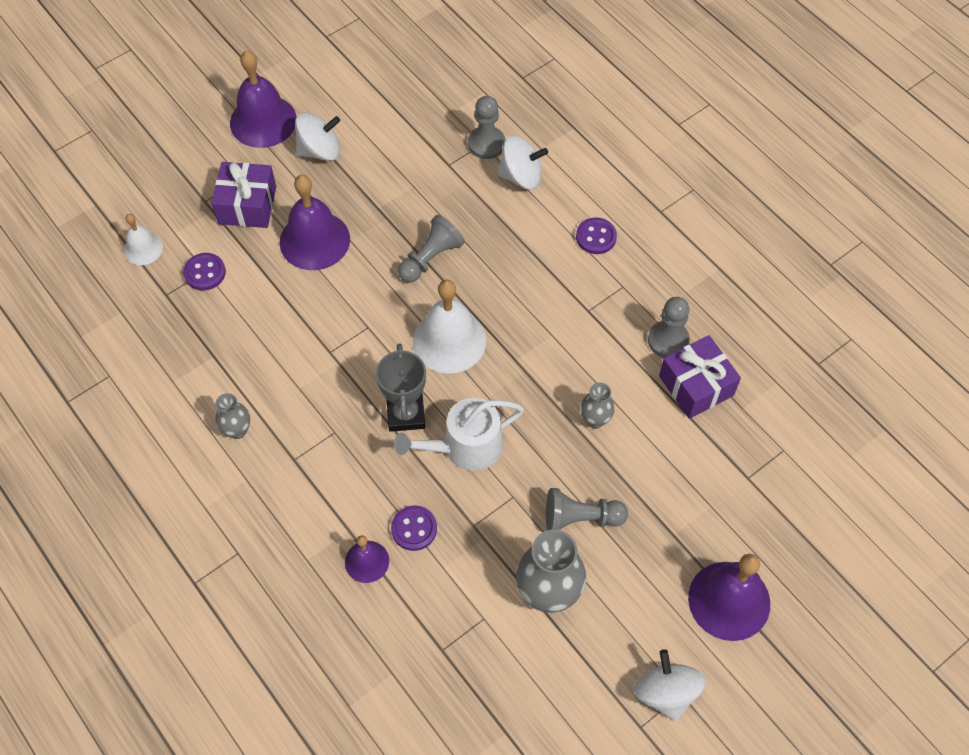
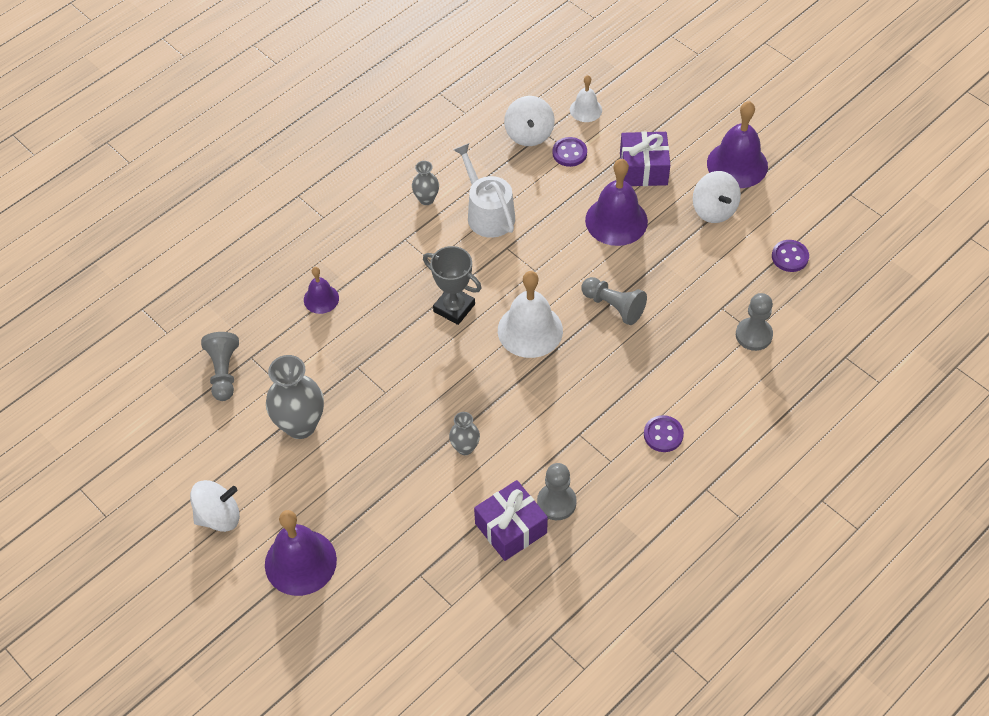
camera: 85 degrees right, 5 degrees down
(406, 414) = (454, 308): grey trophy -> grey trophy turned 45 degrees clockwise
(414, 529) = (351, 326): purple button -> purple button (790, 257)
(465, 446) = (428, 353): white watering can -> white watering can (487, 213)
(521, 176) = (721, 367): white spinning top -> white spinning top (529, 134)
(580, 518) = (369, 443): grey pawn -> grey pawn (223, 372)

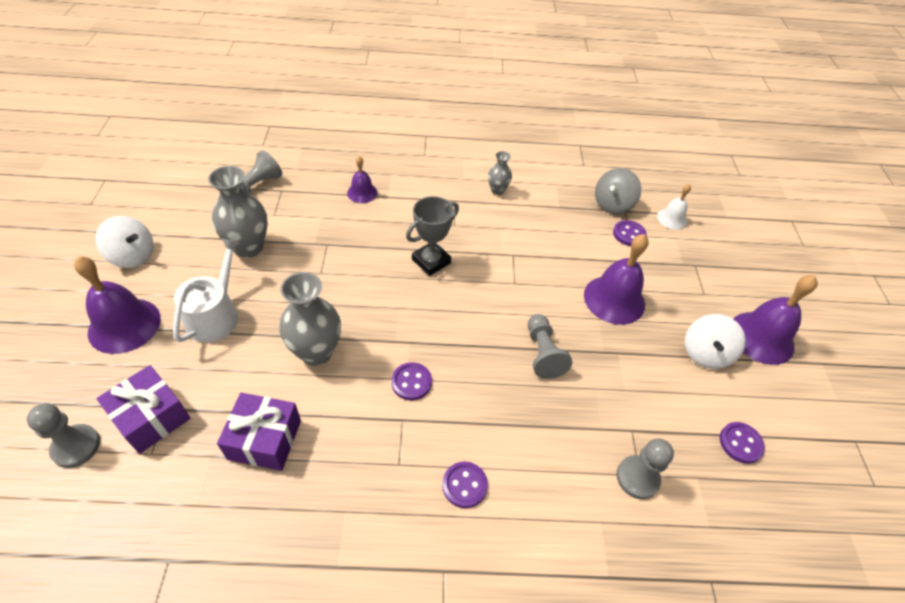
camera: 40 degrees right, 5 degrees down
(454, 308) = (431, 261): grey trophy -> grey trophy turned 60 degrees clockwise
(465, 448) = (316, 352): grey vase -> grey vase, size x1.88
(487, 213) = (526, 226): white watering can -> white watering can (215, 315)
(529, 134) = (612, 204): white spinning top -> grey spinning top
(530, 330) = (462, 317): white bell -> none
(554, 406) = (411, 382): none -> purple button
(556, 502) = (319, 454): grey pawn -> grey pawn (76, 446)
(643, 169) = (675, 283): purple gift -> purple gift (151, 417)

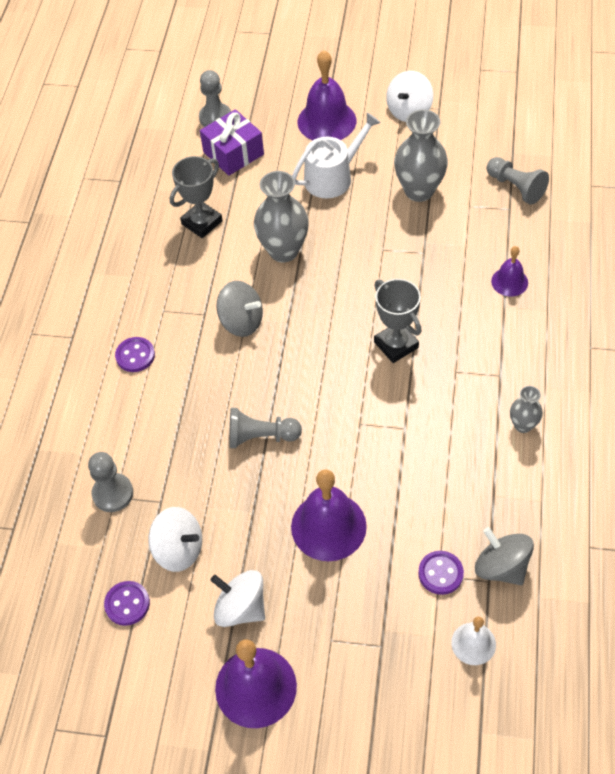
camera: 105 degrees right, 5 degrees up
(215, 315) = (333, 177): white watering can -> white watering can turned 60 degrees counterclockwise
(265, 439) = (202, 222): purple gift -> grey trophy
(411, 382) = (241, 322): purple button -> grey spinning top
(673, 407) = (179, 549): none -> white spinning top

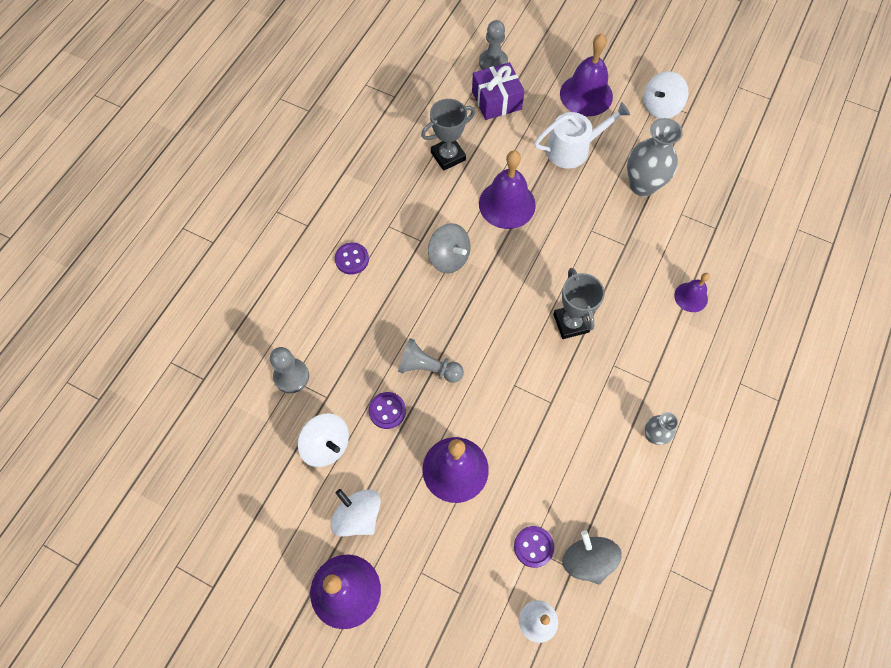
camera: 15 degrees right, 10 degrees up
(127, 604) = (269, 478): purple button -> purple button (387, 411)
(283, 251) = (507, 204): grey vase -> purple bell
(516, 187) = (729, 209): grey pawn -> none

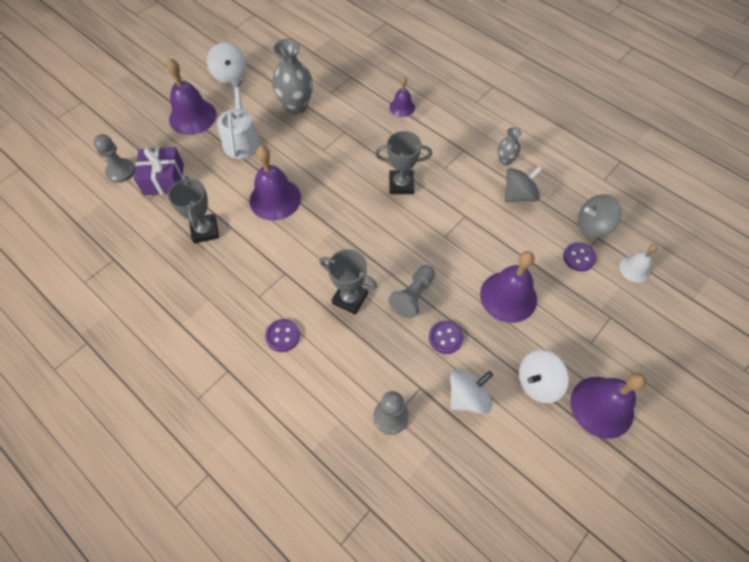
camera: 75 degrees left, 5 degrees down
(408, 307) = (350, 298): none -> grey trophy
(449, 258) = (311, 255): grey spinning top -> grey spinning top (518, 195)

